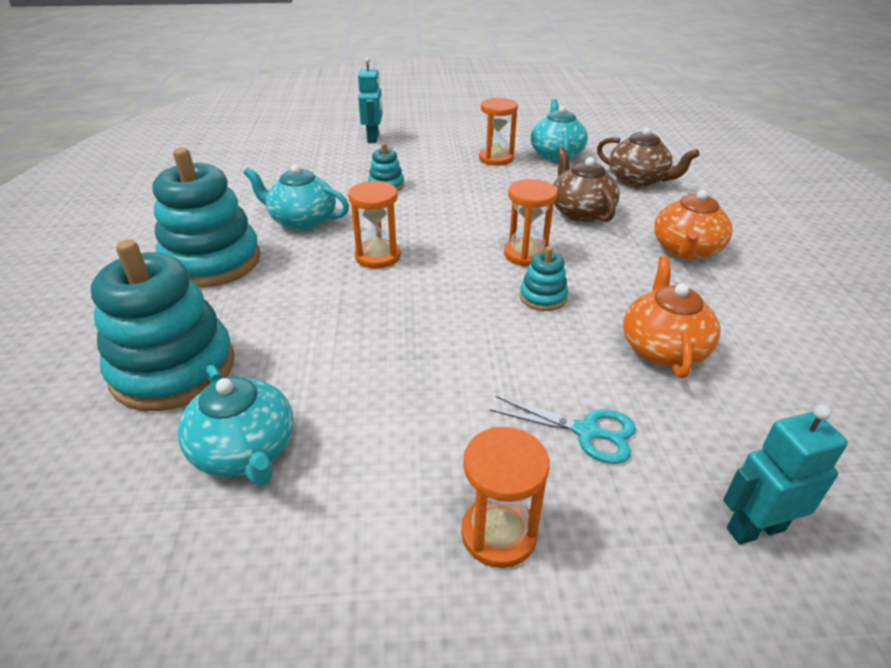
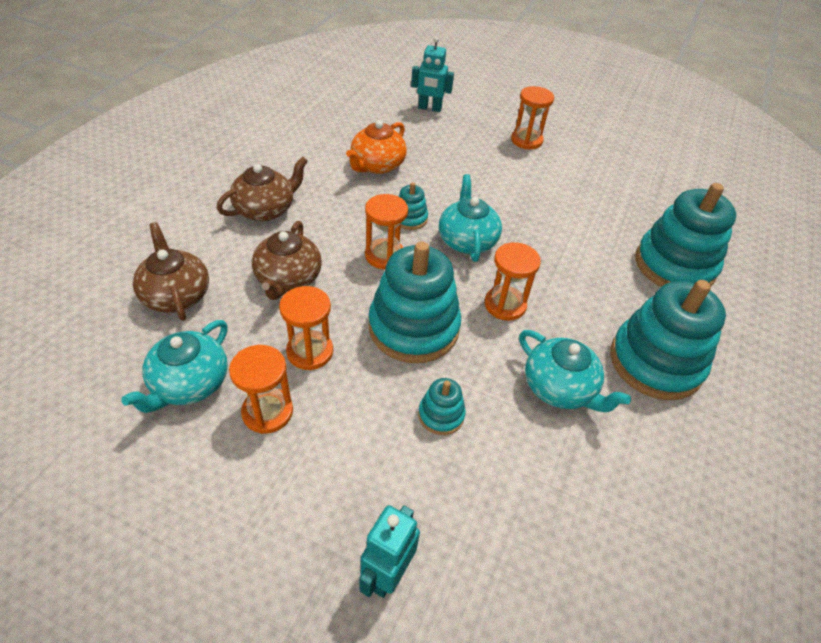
camera: 155 degrees left, 10 degrees up
(245, 451) = (629, 205): turquoise teapot -> turquoise teapot (467, 240)
(446, 217) = (413, 328): none -> turquoise stacking toy
(506, 184) = (310, 352): none -> orange hourglass
(587, 432) = (459, 152): turquoise scissors -> none
(686, 250) = (265, 209): orange teapot -> brown teapot

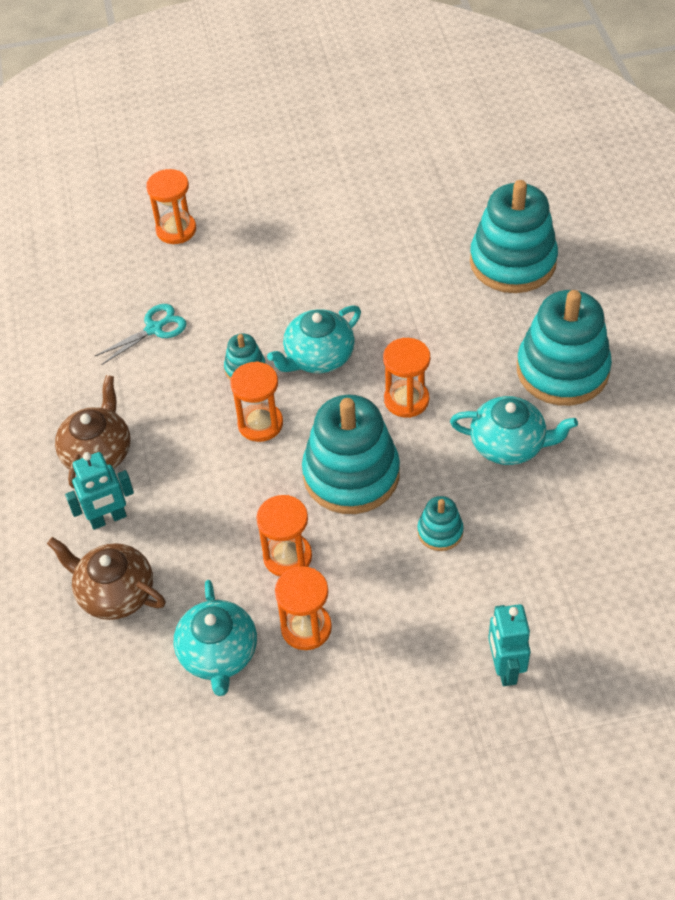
camera: 30 degrees left, 5 degrees up
(288, 279) = (198, 507): brown teapot -> none
(377, 165) = (154, 329): orange teapot -> turquoise scissors
(429, 108) = (137, 219): turquoise robot -> turquoise robot (108, 519)
(467, 240) = (318, 357): turquoise teapot -> turquoise teapot turned 90 degrees counterclockwise
(526, 140) = (272, 199): orange hourglass -> orange hourglass (176, 230)

